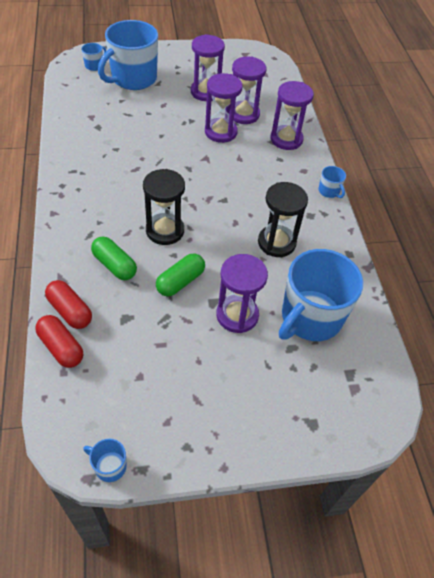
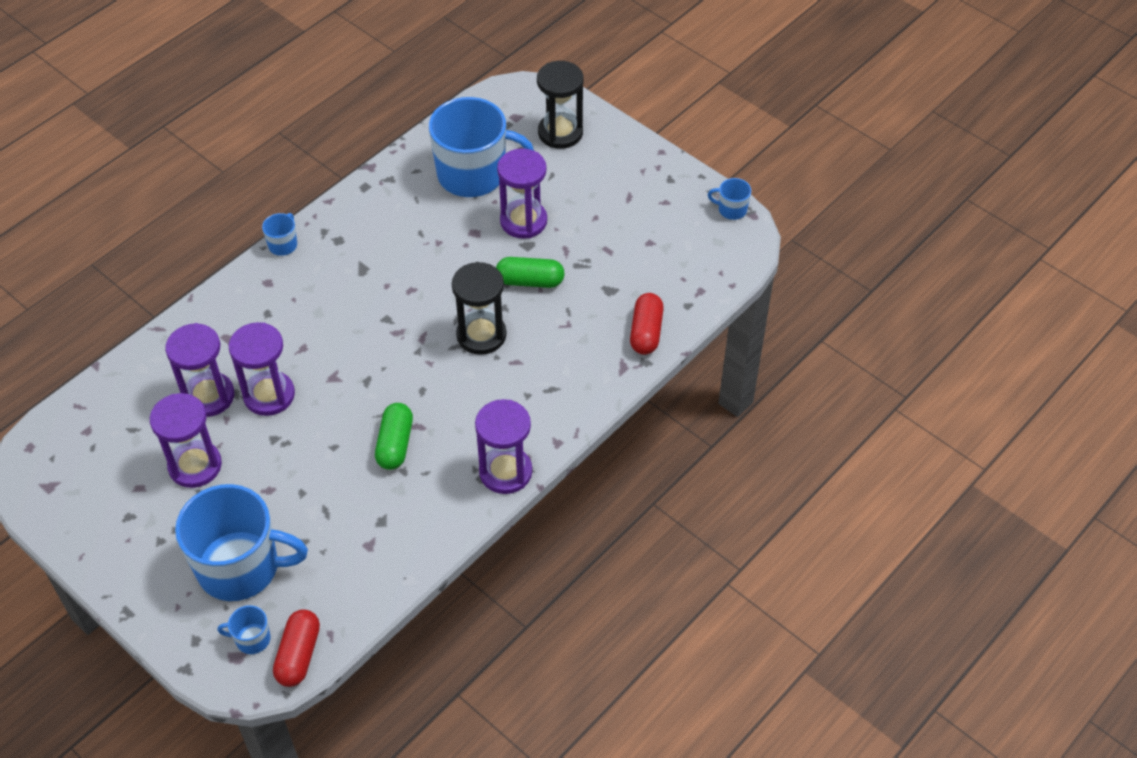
camera: 125 degrees left, 0 degrees up
(61, 347) = (683, 309): red capsule -> red capsule (298, 655)
(109, 466) = (731, 209): blue mug -> blue mug turned 120 degrees clockwise
(114, 265) = (565, 340): green capsule -> green capsule (395, 444)
(276, 242) = (406, 244): black hourglass -> black hourglass (560, 133)
(286, 139) = (222, 328): purple hourglass -> purple hourglass (505, 472)

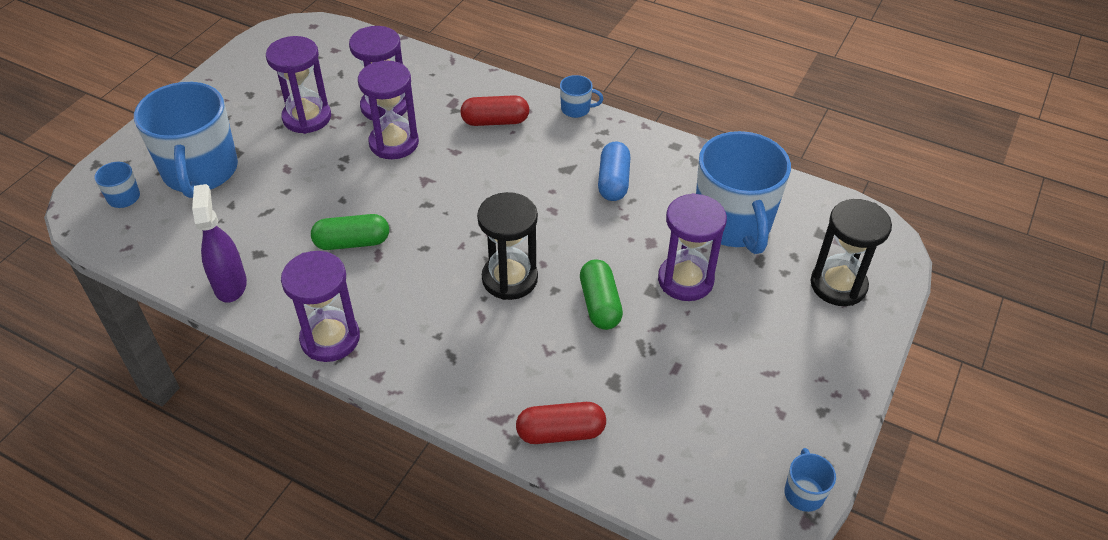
camera: 75 degrees right, 5 degrees down
(298, 655) = (105, 231): red capsule -> red capsule (495, 121)
(392, 240) = (613, 181): none -> blue capsule
(414, 545) = (230, 284): none -> purple spray bottle

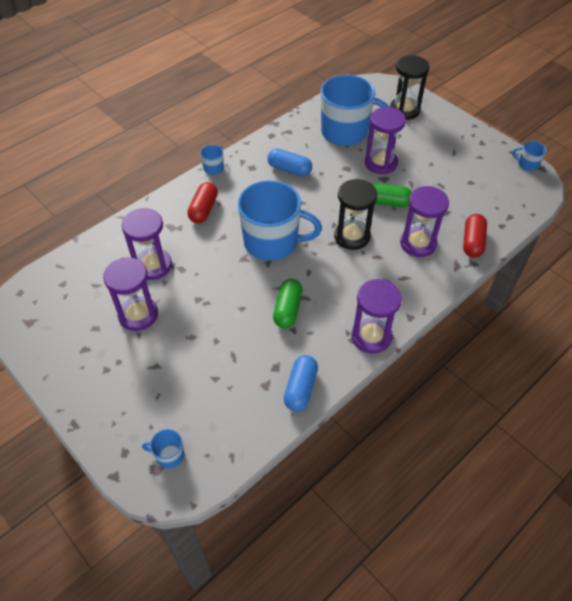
camera: 70 degrees left, 5 degrees up
(200, 171) = (165, 395): blue mug -> blue mug (272, 242)
(230, 284) = (300, 388): purple spray bottle -> blue capsule
(394, 143) = (196, 268): purple hourglass -> purple hourglass (418, 243)

